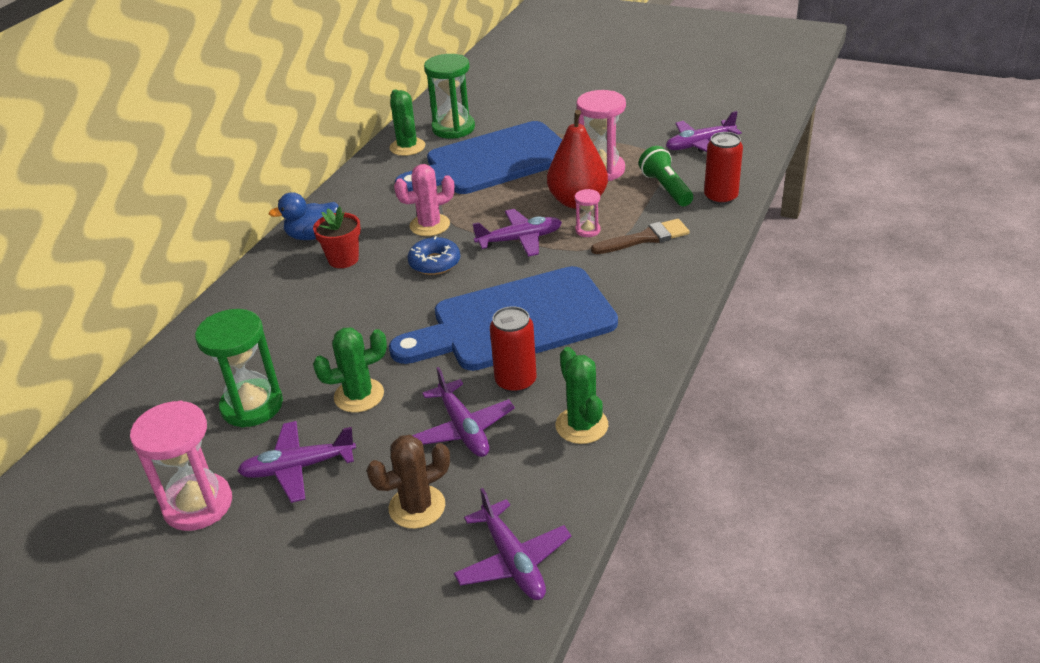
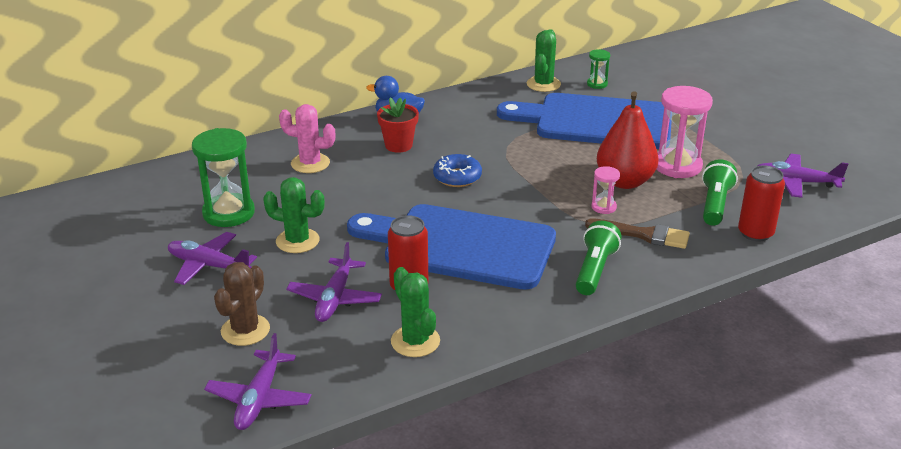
camera: 35 degrees right, 5 degrees down
(198, 504) = (131, 255): pink hourglass -> none
(417, 507) = (245, 330): brown cactus -> brown cactus turned 75 degrees counterclockwise
(429, 225) = (487, 149): pink cactus -> pink cactus (310, 163)
(453, 128) = (597, 84): green hourglass -> green hourglass, size x0.49
(520, 239) = (541, 189): purple plane -> none
(581, 425) = (415, 341): green cactus -> green cactus turned 45 degrees counterclockwise
(645, 286) = (594, 270): none -> green flashlight

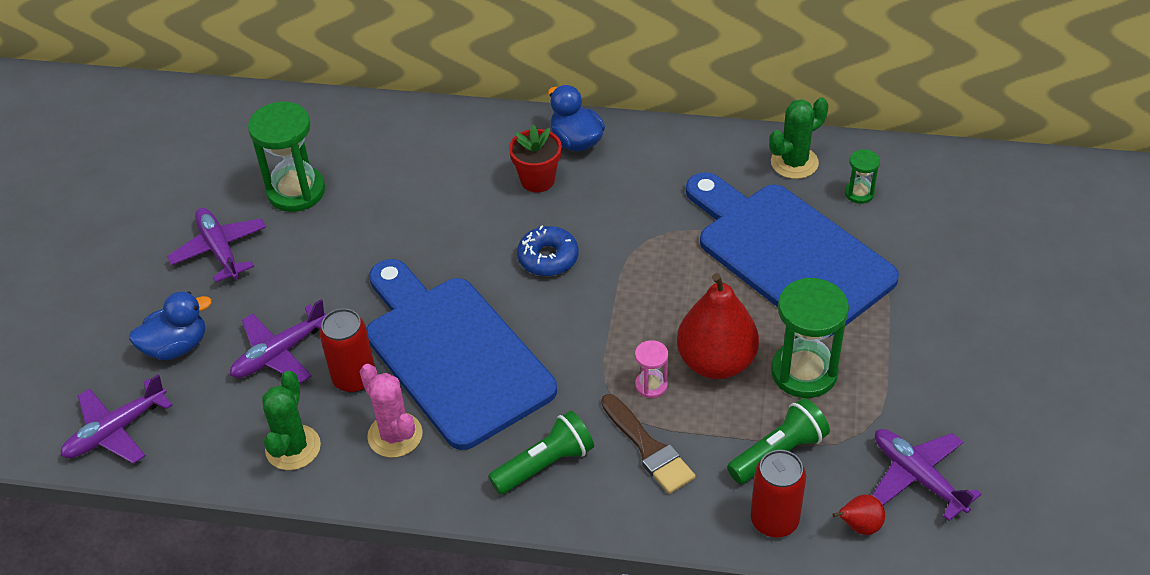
camera: 40 degrees right, 15 degrees up
(245, 330) = (176, 346): brown cactus -> blue duck
(297, 241) = (318, 262): green cactus -> none
(310, 163) = (429, 162): pink cactus -> pink cactus (395, 435)
(677, 166) = (804, 372): pink hourglass -> green hourglass
(799, 215) = (859, 526): none -> red pear

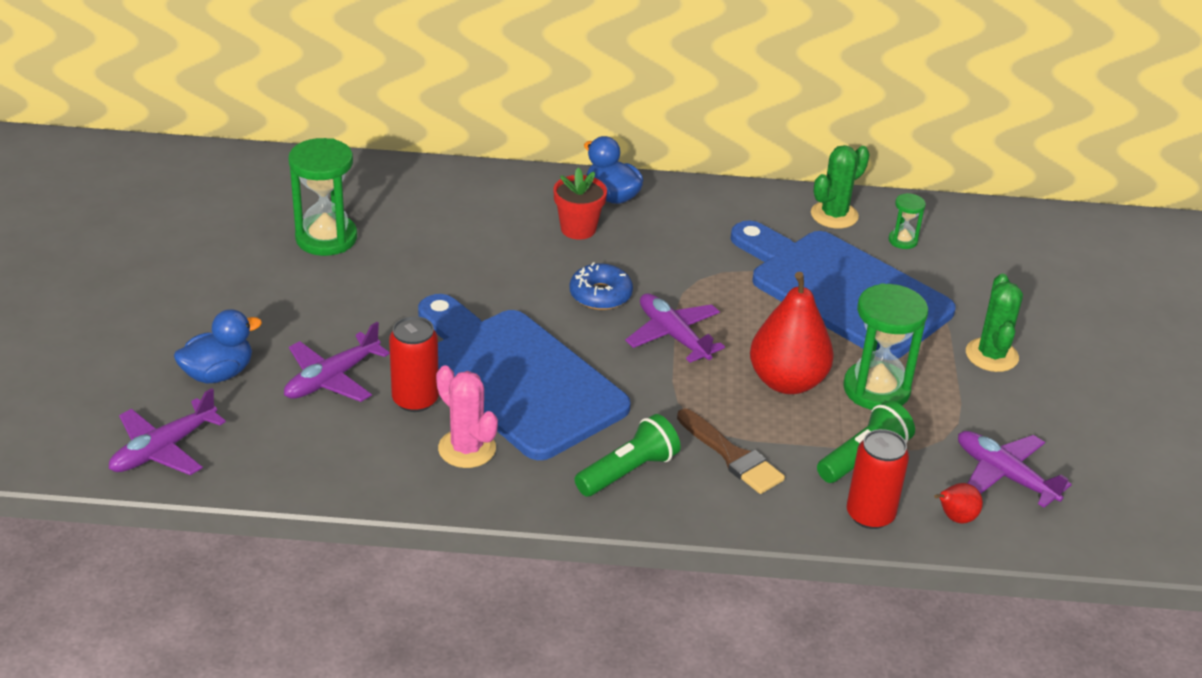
camera: 10 degrees left, 10 degrees down
(219, 250) = (252, 289): purple plane -> purple plane (673, 335)
(293, 448) = (359, 461): green cactus -> green cactus (991, 355)
(651, 385) = (725, 402): pink hourglass -> none

